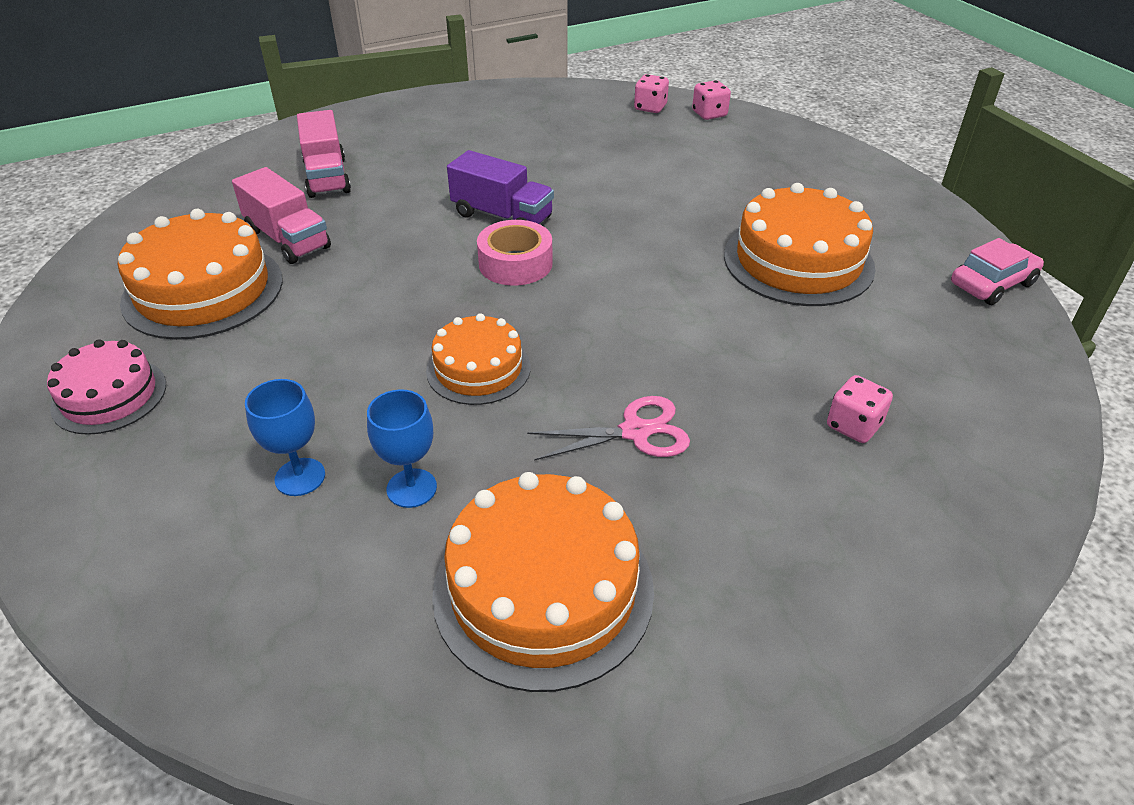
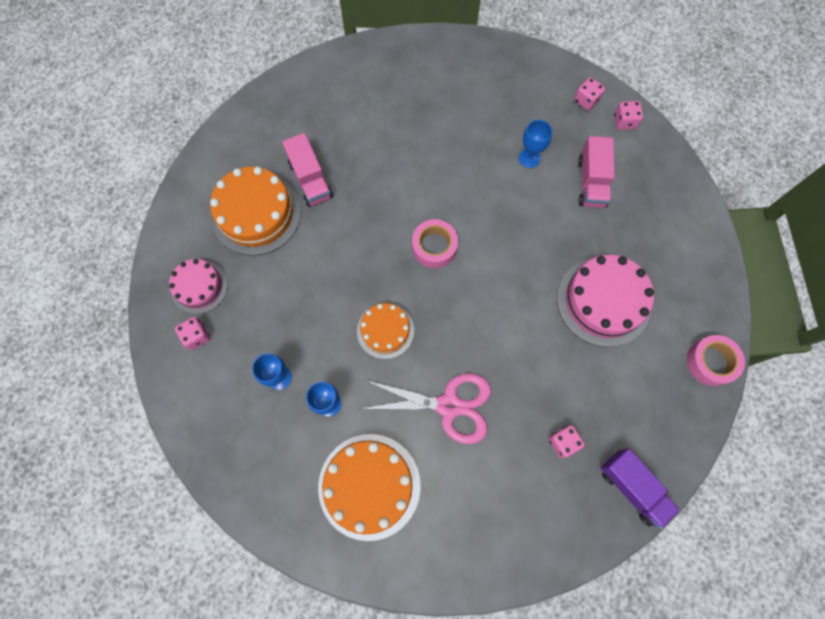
camera: 20 degrees right, 30 degrees up
(114, 462) = (197, 336): none -> pink dice
(327, 177) = (347, 120): pink truck -> pink truck (591, 182)
(502, 216) = (441, 197): purple truck -> purple truck (632, 488)
(607, 161) = (529, 158): none -> blue goblet
(635, 432) = (449, 405): pink scissors -> pink scissors, size x1.57
(798, 261) = (603, 301): orange cake -> pink cake
(992, 284) = (710, 362): pink car -> pink tape

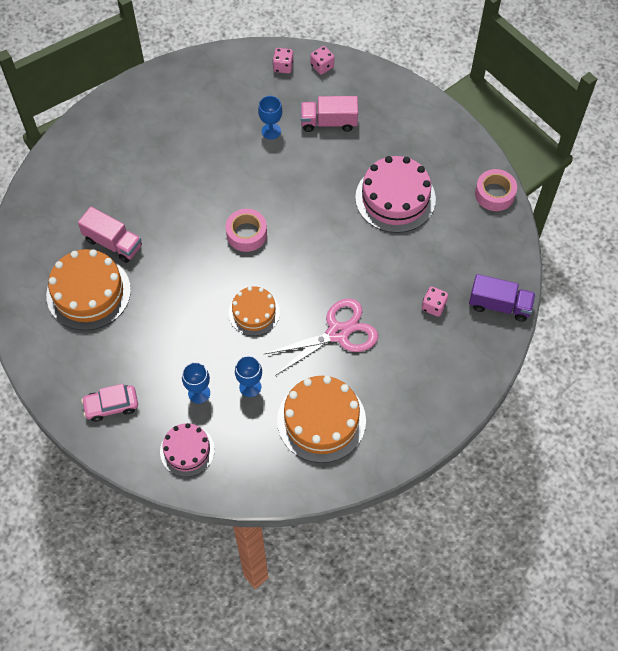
camera: 35 degrees left, 10 degrees down
(197, 336) = (111, 406): pink dice -> pink car
(199, 287) = (84, 371): pink cake -> pink cake (187, 450)
(591, 182) = (328, 122): pink truck -> pink truck turned 120 degrees clockwise

